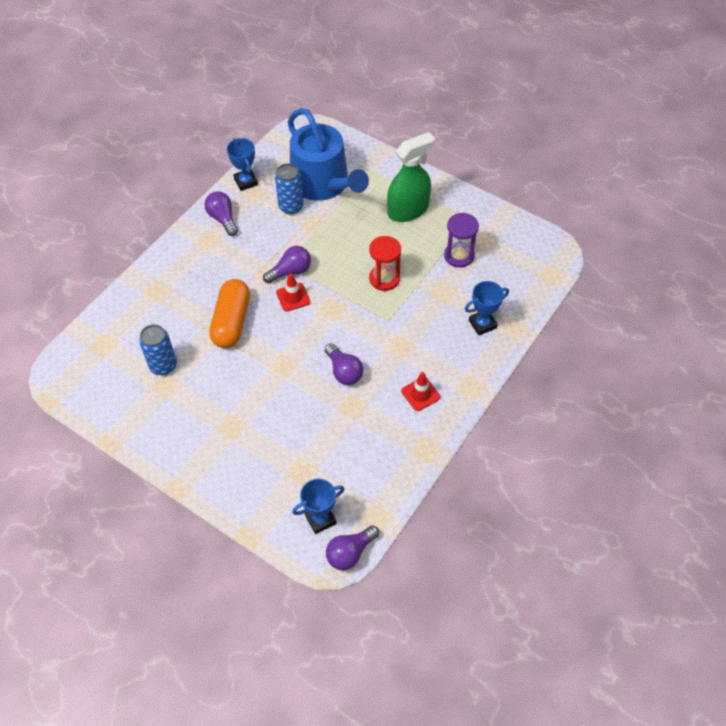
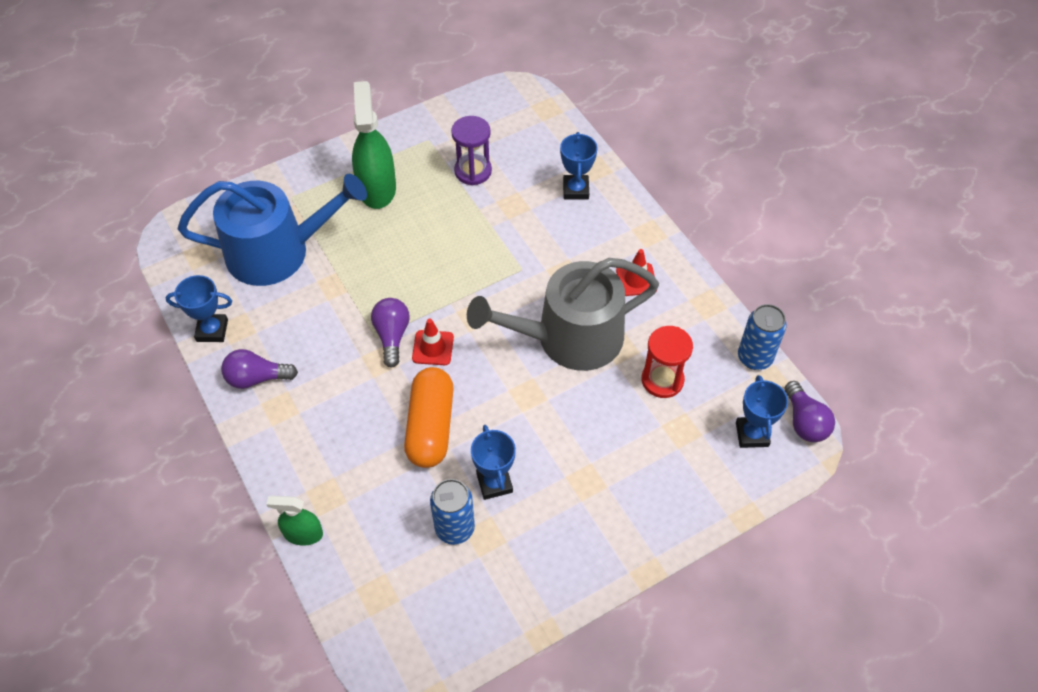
camera: 65 degrees left, 0 degrees up
(127, 291) = (303, 534): none -> green spray bottle
(206, 374) = (494, 483): none -> blue trophy
(231, 322) = (430, 426): orange capsule -> orange capsule turned 60 degrees clockwise
(291, 207) = (289, 298): blue can -> blue can (754, 357)
(344, 371) = (569, 338): purple light bulb -> grey watering can
(384, 279) = (462, 249): red hourglass -> red hourglass (662, 380)

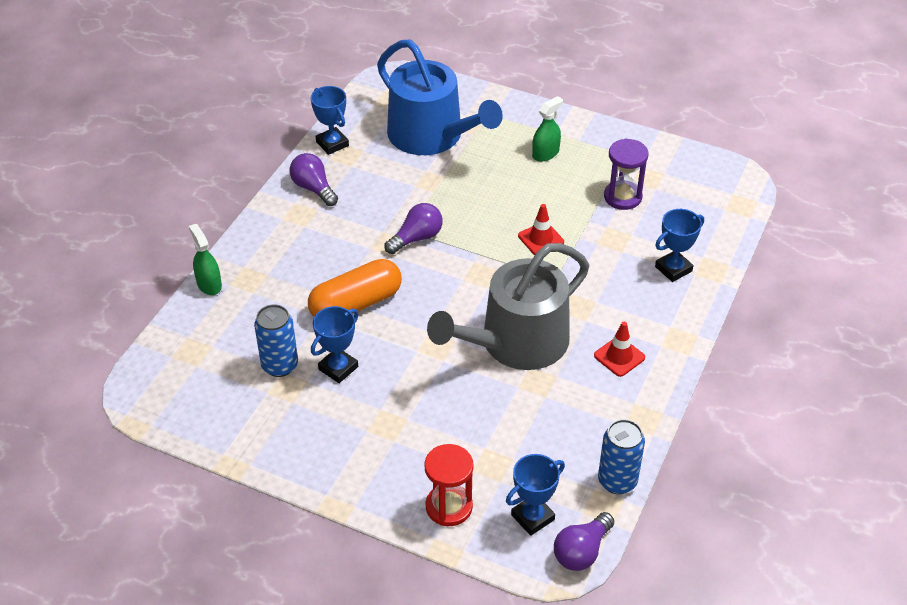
camera: 55 degrees right, 10 degrees down
(377, 188) = (545, 153): green spray bottle -> green spray bottle, size x0.55
(433, 348) = (427, 267): red traffic cone -> red traffic cone (541, 239)
(569, 338) = (515, 343): grey watering can -> grey watering can turned 75 degrees counterclockwise
(662, 380) = (531, 426): red hourglass -> red hourglass (449, 507)

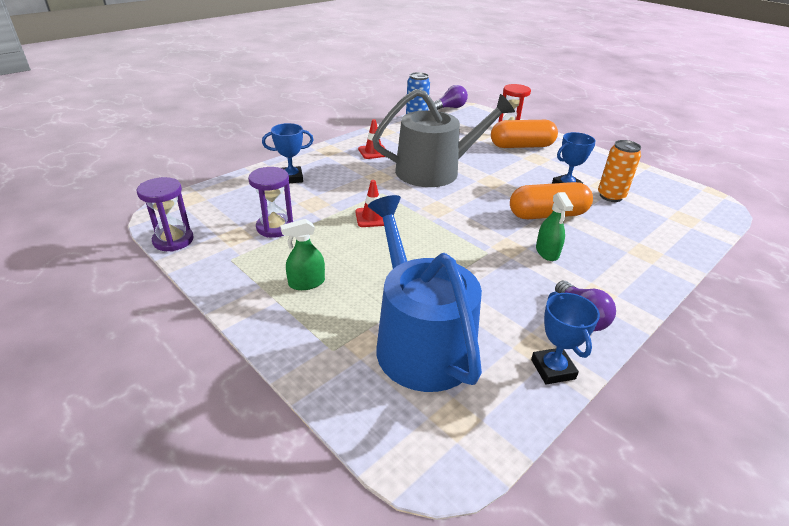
camera: 160 degrees left, 10 degrees down
(209, 284) = (684, 257): green spray bottle -> green spray bottle (547, 252)
(280, 365) = (610, 196): blue can -> orange can
(416, 238) = (481, 244): purple light bulb -> none
(416, 452) = (521, 146): none -> orange capsule
(532, 517) = (467, 119): blue trophy -> none
(693, 157) = (173, 240): none -> purple hourglass

